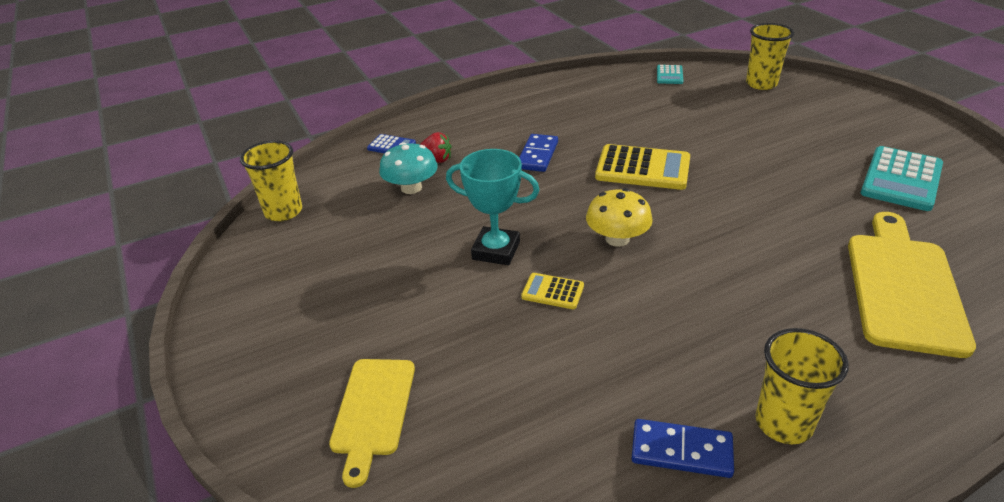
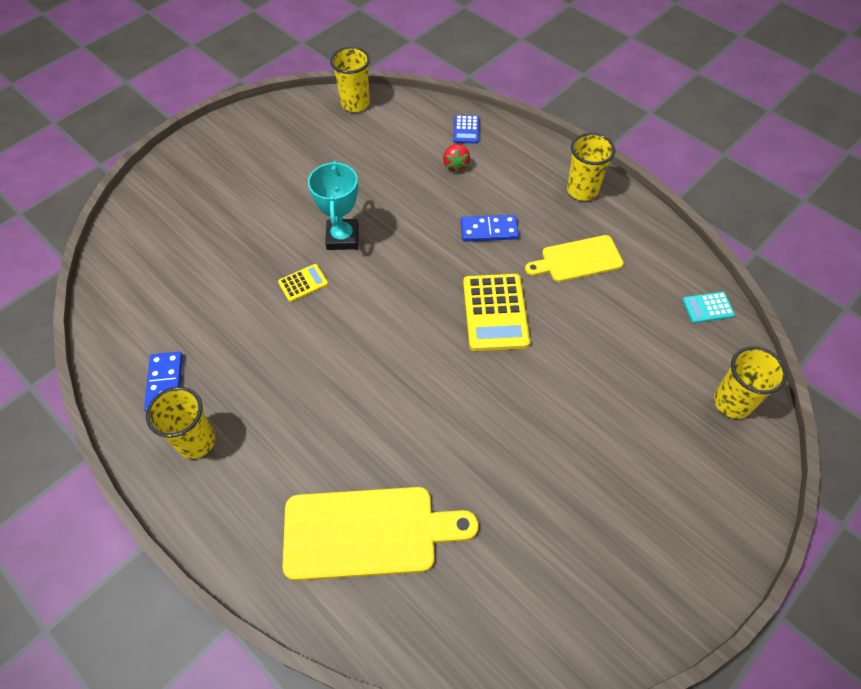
camera: 70 degrees right, 20 degrees up
(373, 411) = (176, 221): yellow cutting board -> yellow cutting board (578, 259)
(411, 188) = (409, 162): turquoise mushroom -> none
(516, 101) = (582, 190): none -> yellow cup
(552, 291) = (303, 283): yellow calculator -> yellow calculator turned 60 degrees clockwise
(617, 239) = (379, 311): yellow mushroom -> none
(901, 179) = (557, 546): turquoise calculator -> none

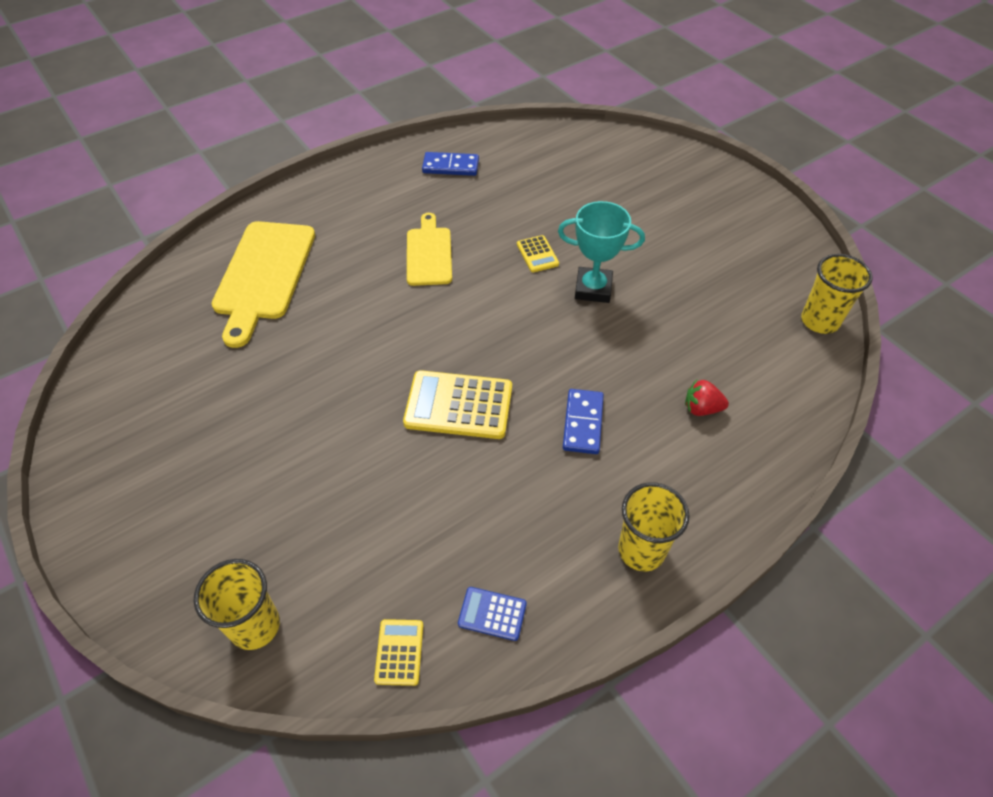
camera: 100 degrees right, 5 degrees down
(196, 441) = (389, 182): yellow cup -> none
(466, 130) = (770, 432): blue calculator -> blue calculator (492, 614)
(578, 259) = (517, 510): yellow cutting board -> yellow cutting board (429, 253)
(707, 308) = (399, 652): turquoise calculator -> yellow calculator

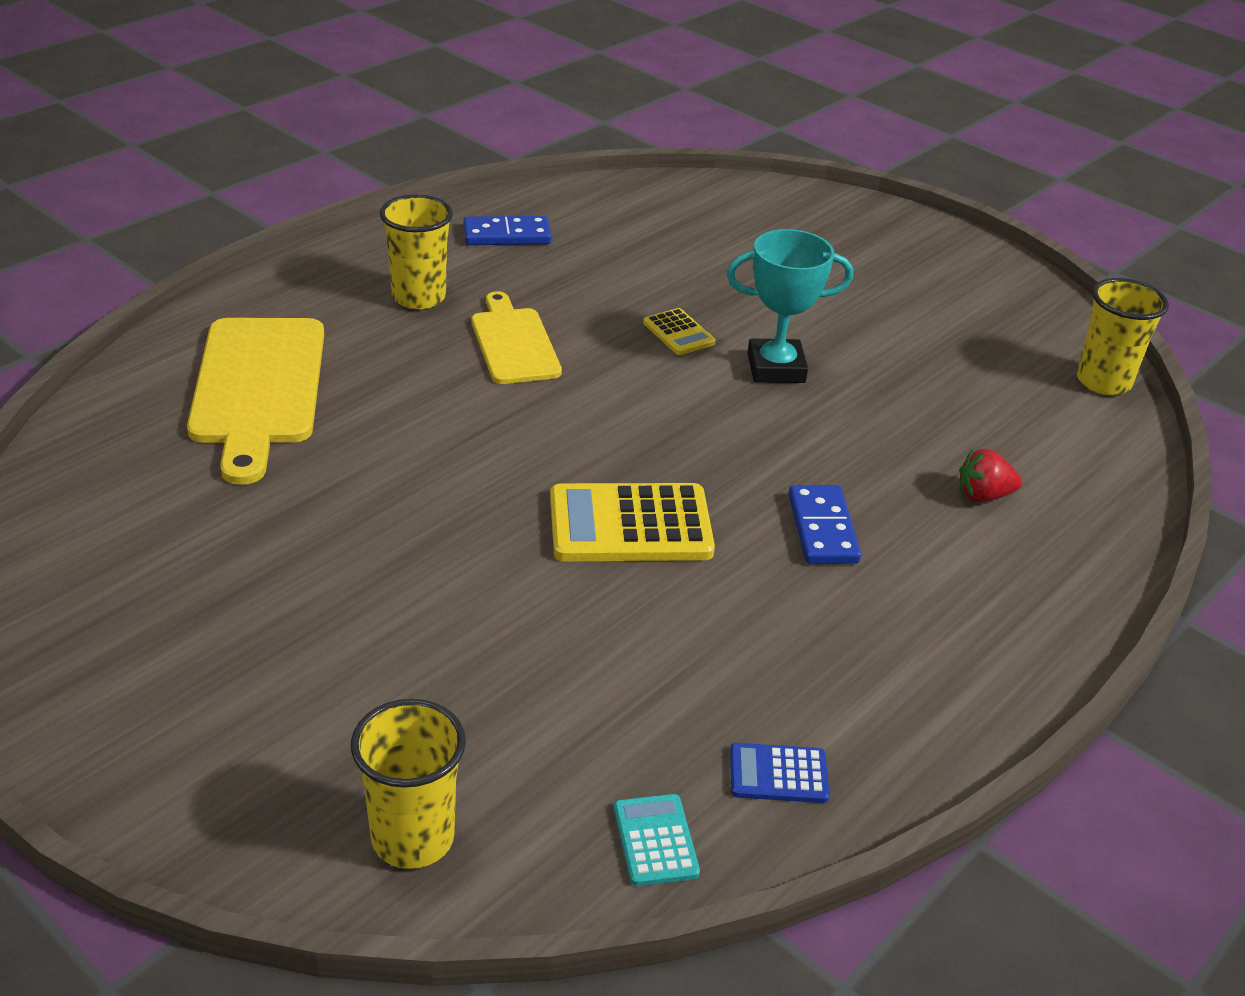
camera: 15 degrees left, 15 degrees down
(399, 652) = (655, 840): yellow calculator -> turquoise calculator
(641, 550) = (964, 671): yellow cup -> yellow cup (418, 297)

